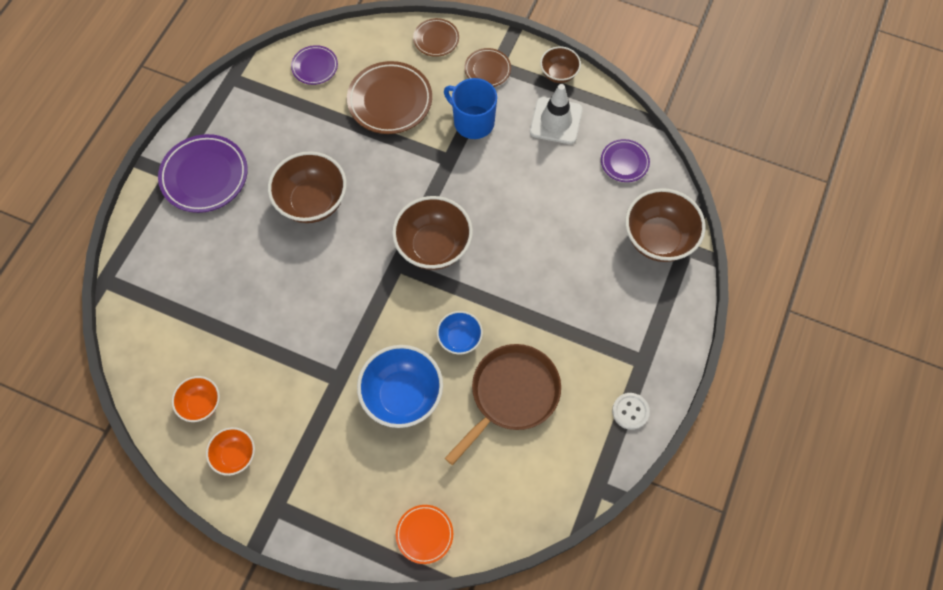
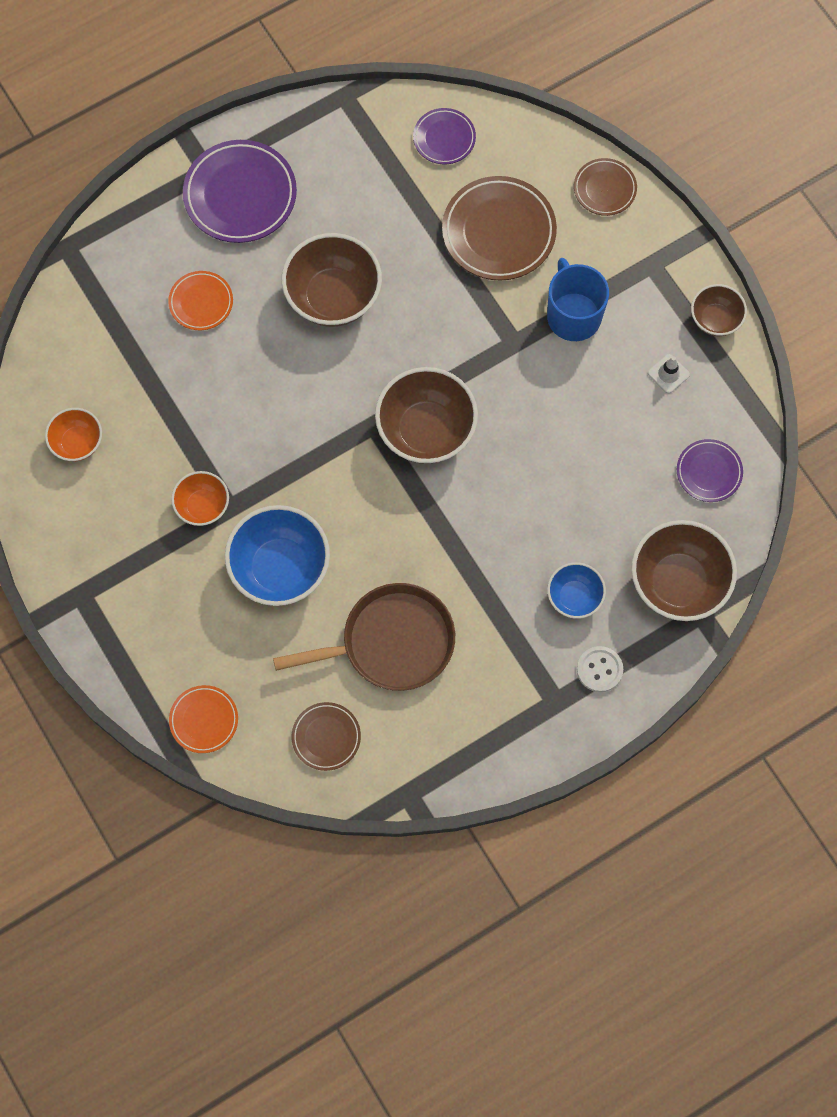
camera: 35 degrees right, 5 degrees up
(225, 258) = (201, 302): none -> orange plate
(235, 455) = (76, 517): orange bowl -> orange bowl (203, 506)
(459, 339) = (381, 548): blue bowl -> blue bowl (574, 597)
(487, 70) = (636, 263): brown plate -> brown plate (326, 737)
(556, 121) = (668, 374): white traffic cone -> white traffic cone, size x0.50
(630, 411) = (501, 743): white button -> white button (599, 669)

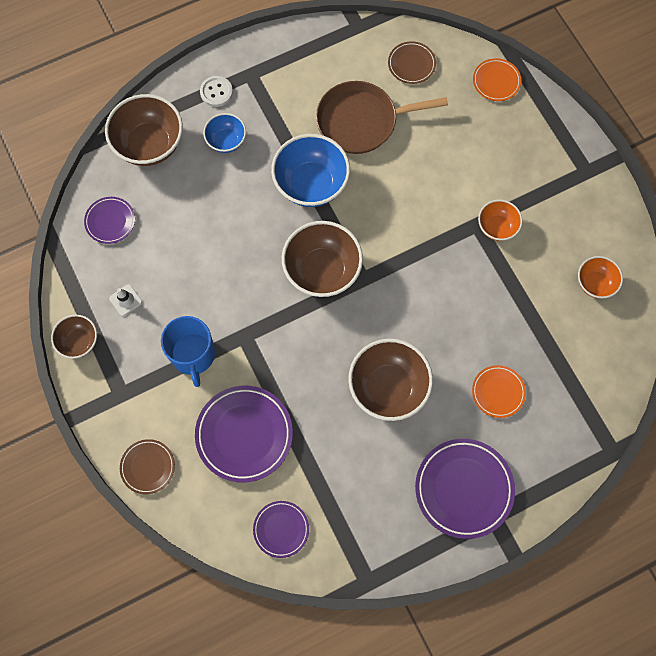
camera: 175 degrees left, 0 degrees up
(280, 568) = (439, 178): blue bowl -> blue bowl (311, 184)
(498, 232) = (244, 434): brown plate -> purple plate

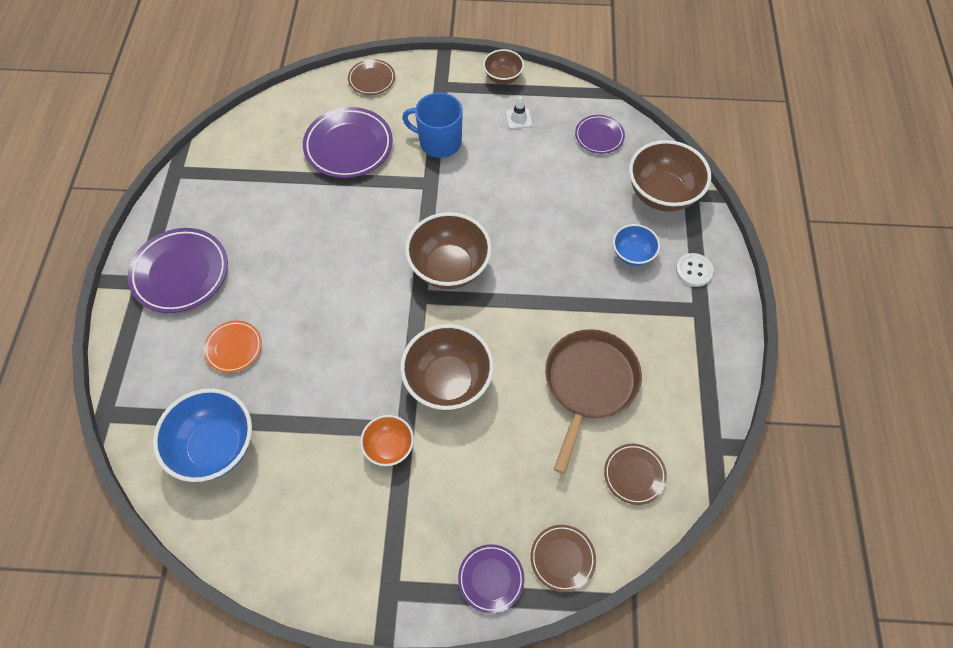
camera: 120 degrees right, 10 degrees down
(281, 529) = (259, 137): purple plate -> purple plate (491, 579)
(311, 184) = (543, 302): blue bowl -> blue bowl (215, 447)
(388, 387) = (307, 263): brown bowl -> brown bowl (448, 381)
(496, 81) = (562, 558): orange plate -> brown plate
(595, 283) = (263, 508): orange bowl -> none

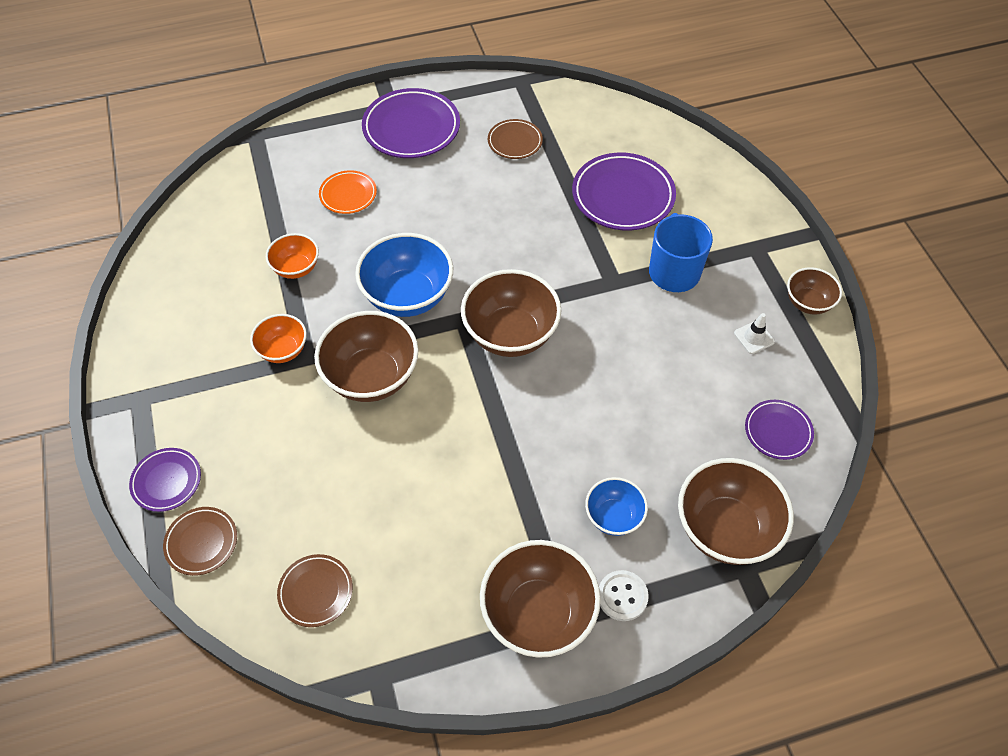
camera: 70 degrees right, 5 degrees down
(215, 447) = (246, 220): blue bowl -> blue bowl (408, 296)
(300, 414) = (296, 268): none -> orange bowl
(372, 79) = (725, 184): brown plate -> brown plate (515, 142)
(589, 384) = (415, 514): brown pan -> none
(693, 326) = (538, 613): none -> brown bowl

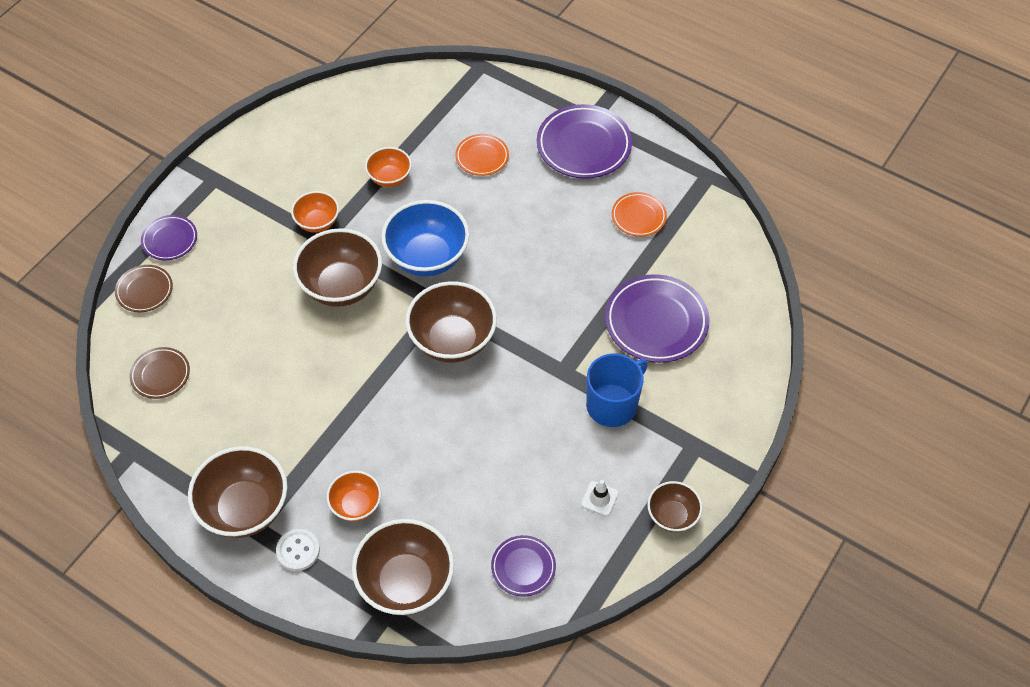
camera: 50 degrees right, 0 degrees up
(515, 142) = (638, 217): brown plate -> orange plate
(613, 516) = (356, 505): blue bowl -> orange bowl

